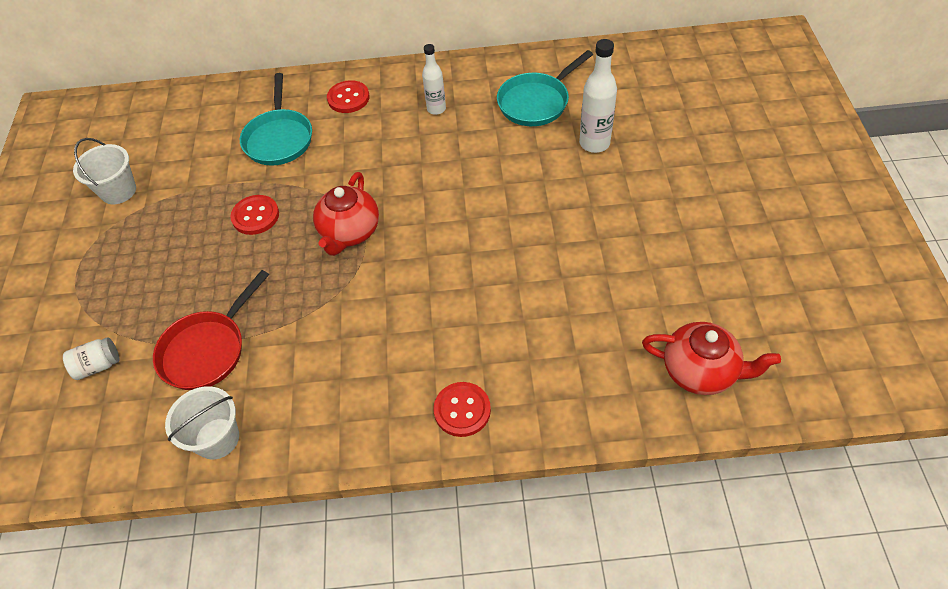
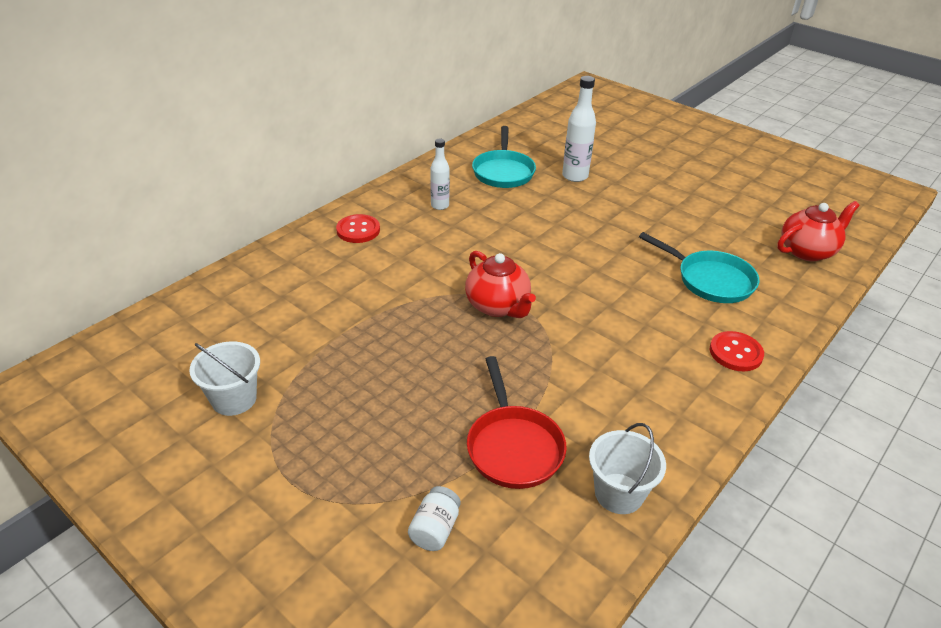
camera: 50 degrees left, 15 degrees down
(255, 216) = (404, 340): red button -> none
(279, 138) = (339, 282): turquoise pan -> turquoise pan (710, 280)

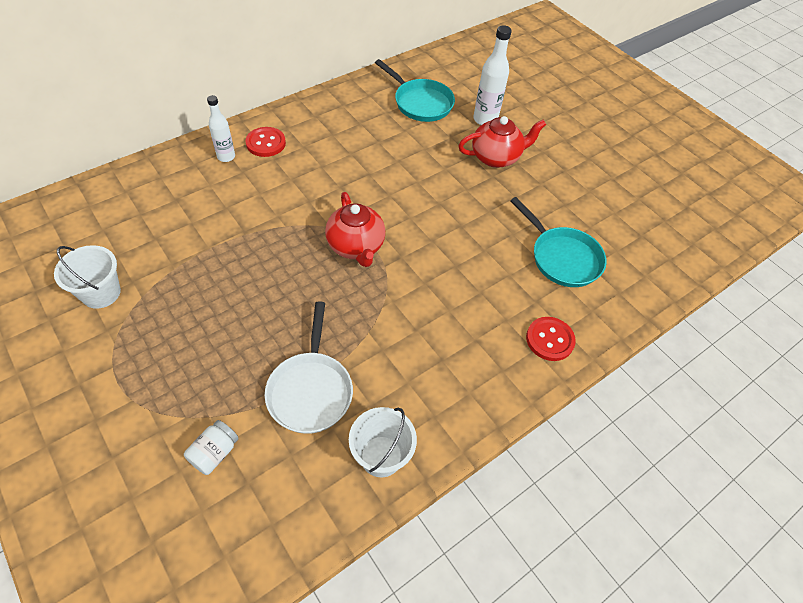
camera: 10 degrees right, 15 degrees up
(440, 205) = (348, 130): white bottle -> white bottle (226, 157)
(503, 172) = (420, 103): turquoise pan -> turquoise pan turned 60 degrees counterclockwise
(513, 447) = (310, 390): red pan -> white pan
(807, 251) = (671, 244): red teapot -> red teapot (496, 157)

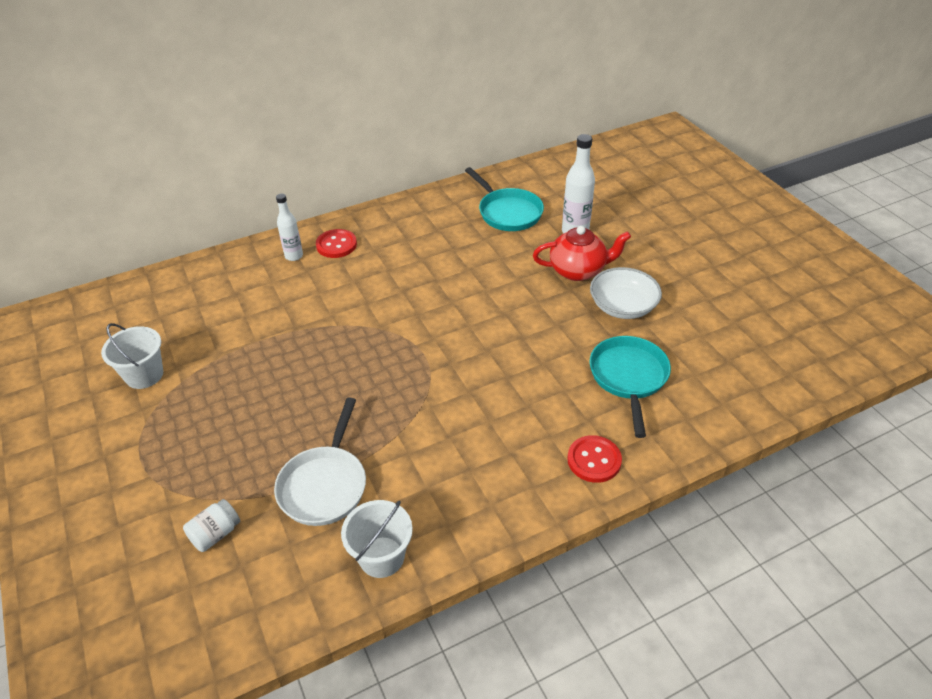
camera: 15 degrees right, 10 degrees down
(356, 247) = (404, 350): red teapot -> none
(542, 189) = (622, 306): none -> white bowl
(562, 258) = (628, 377): turquoise pan -> turquoise pan turned 150 degrees counterclockwise

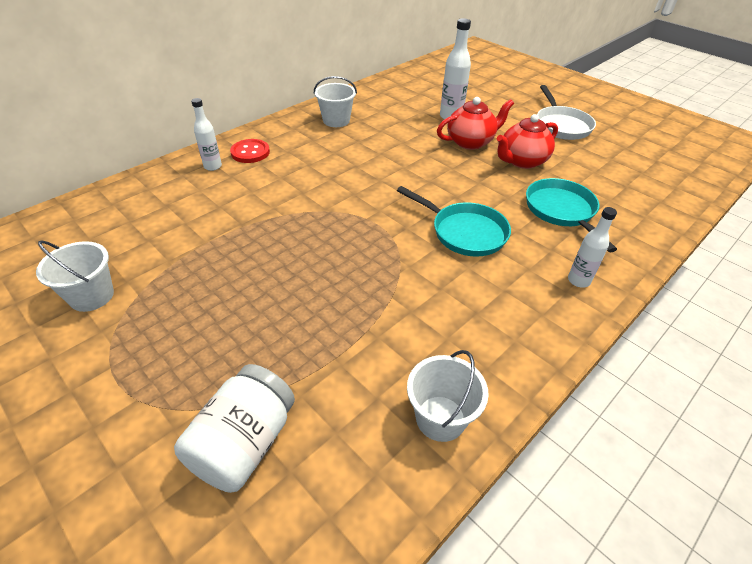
camera: 20 degrees left, 0 degrees up
(215, 534) = (244, 443): white jar -> white jar, size x1.83
(324, 485) = (343, 361): white pan -> white pan (561, 125)
(443, 217) = (336, 120): none -> white bucket
(507, 212) = (388, 110): turquoise pan -> turquoise pan (464, 232)
(594, 460) = (578, 280): red button -> white bottle
(622, 306) = (522, 161): white bowl -> red teapot

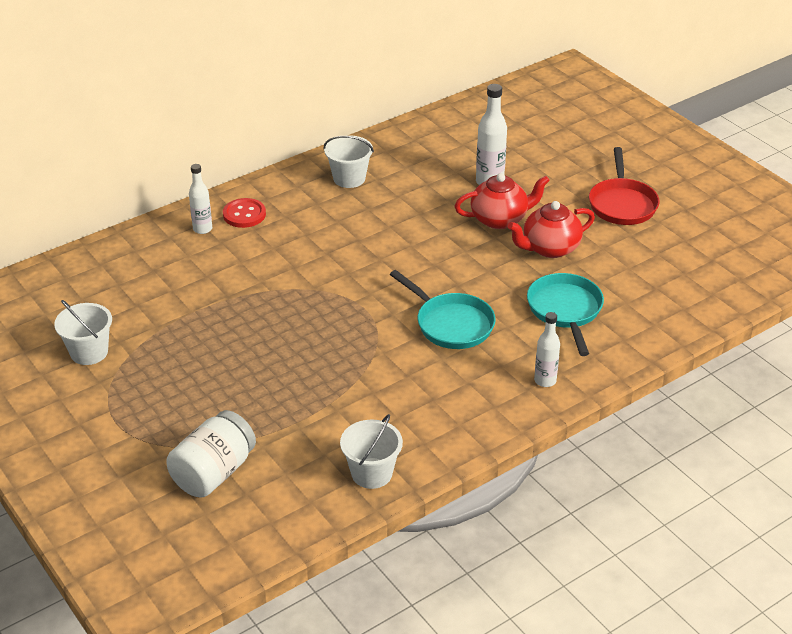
camera: 10 degrees right, 5 degrees down
(561, 125) = (622, 204): white pan -> red pan

